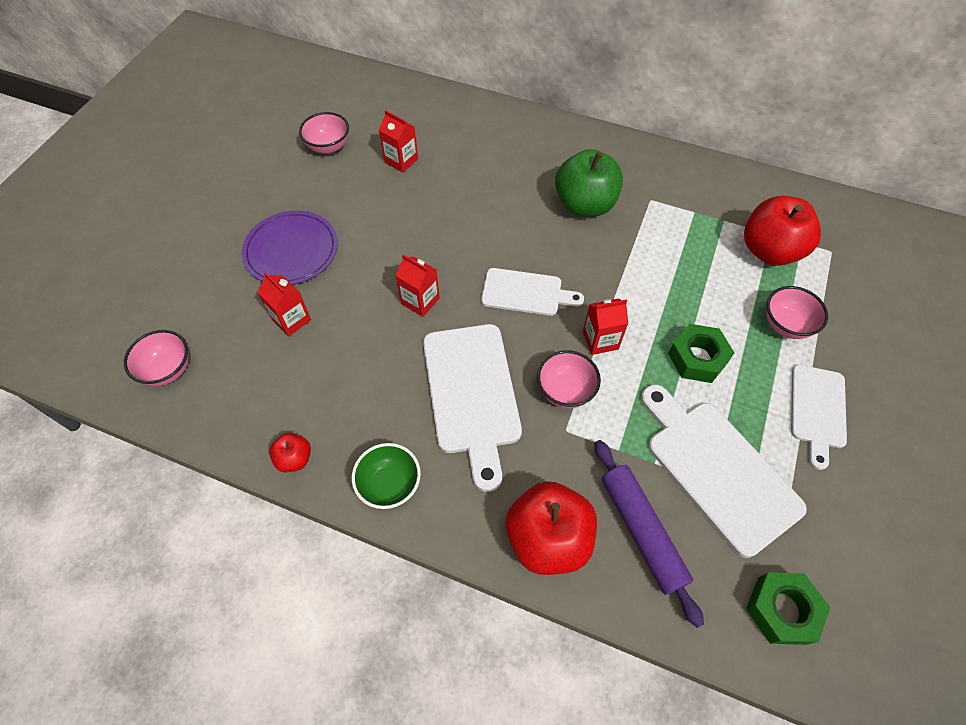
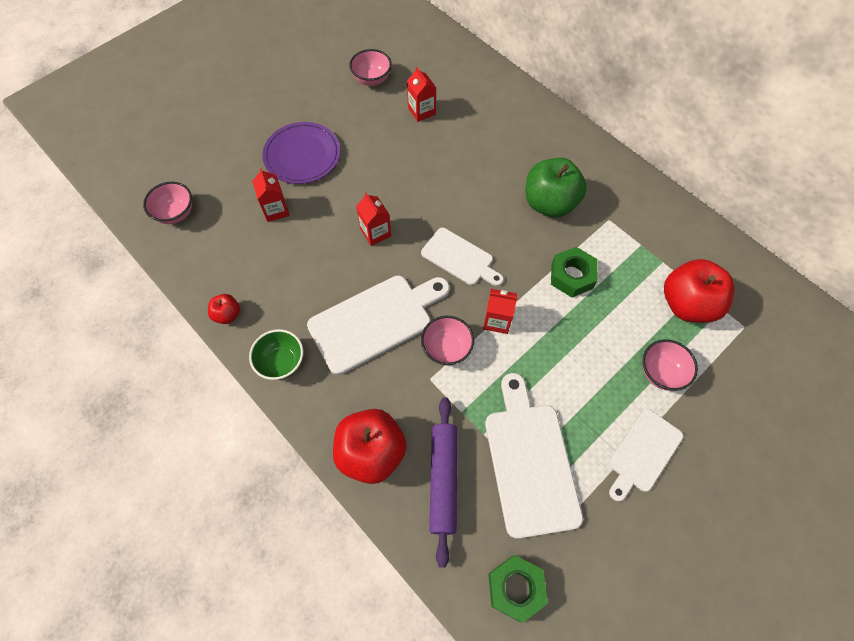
camera: 25 degrees right, 5 degrees up
(472, 394) = (375, 321): white cutting board -> white cutting board turned 135 degrees counterclockwise
(697, 358) = (567, 368): green nut -> green nut (572, 276)

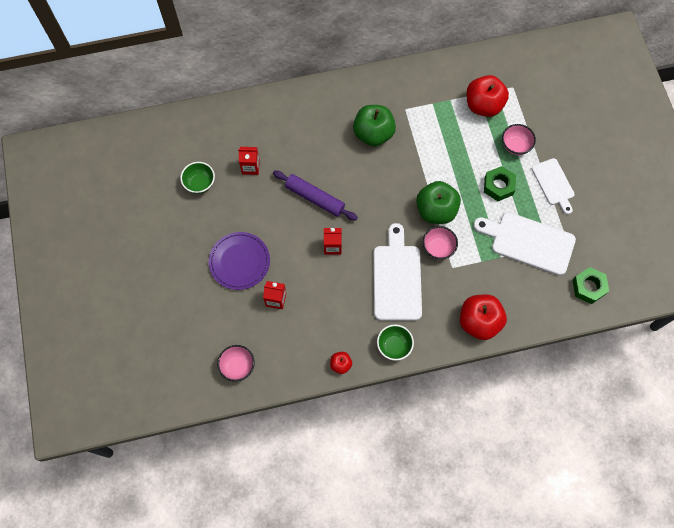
camera: 60 degrees left, 5 degrees up
(372, 79) = (200, 183): pink bowl -> green bowl
(443, 480) = (515, 292): purple rolling pin -> purple rolling pin (315, 198)
(460, 258) = (381, 207): white cutting board -> none
(497, 320) = (436, 210): red carton -> green apple
(572, 276) = (431, 153): green nut -> green nut (498, 186)

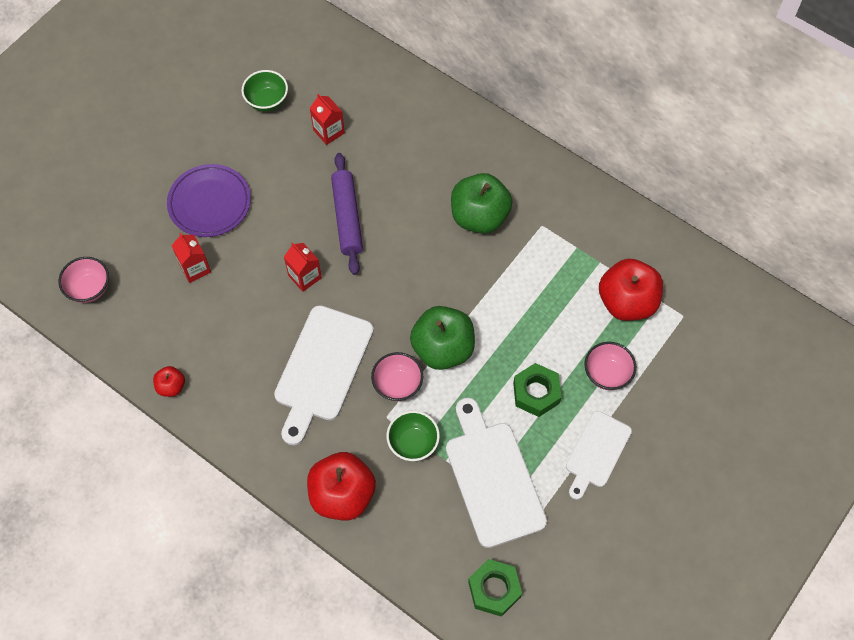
camera: 50 degrees right, 5 degrees down
(394, 346) = (237, 425): green bowl -> green bowl (413, 443)
(397, 278) = (322, 369): white cutting board -> white cutting board turned 150 degrees clockwise

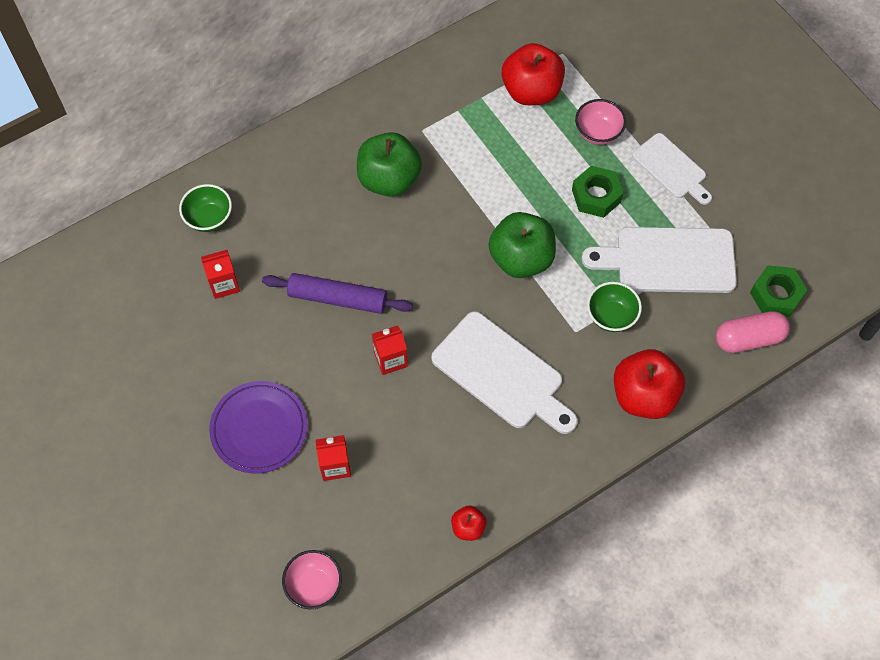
camera: 70 degrees left, 0 degrees up
(267, 101) = (155, 333): green bowl -> green bowl (209, 218)
(397, 385) = (545, 310): pink bowl -> none
(436, 575) = (748, 338): none -> pink capsule

